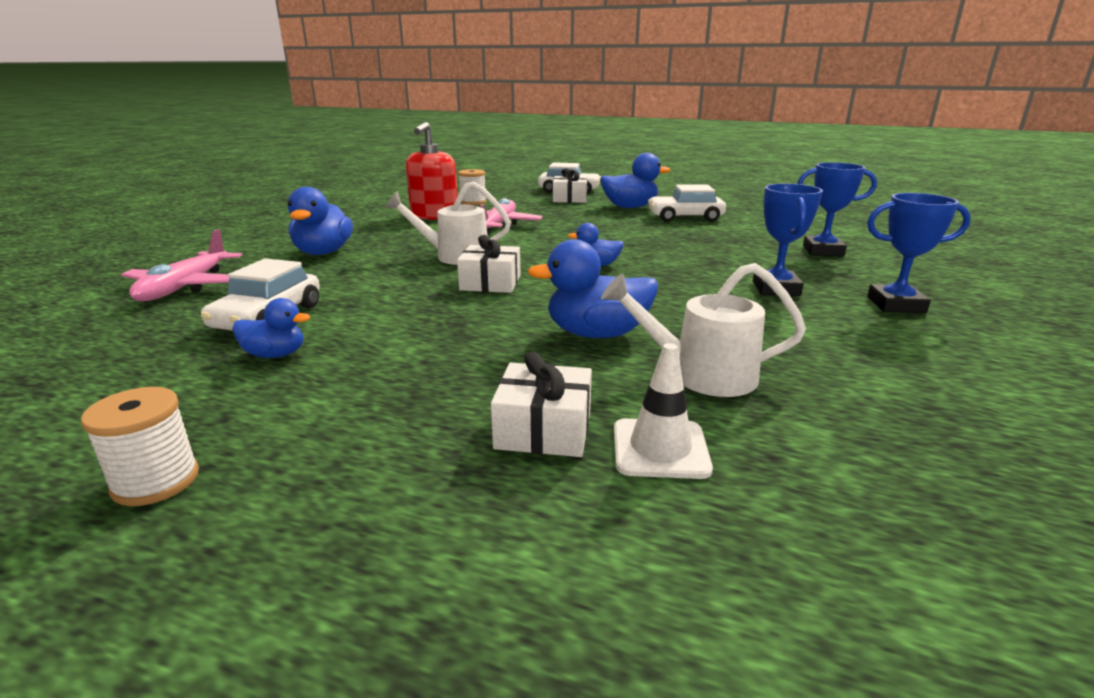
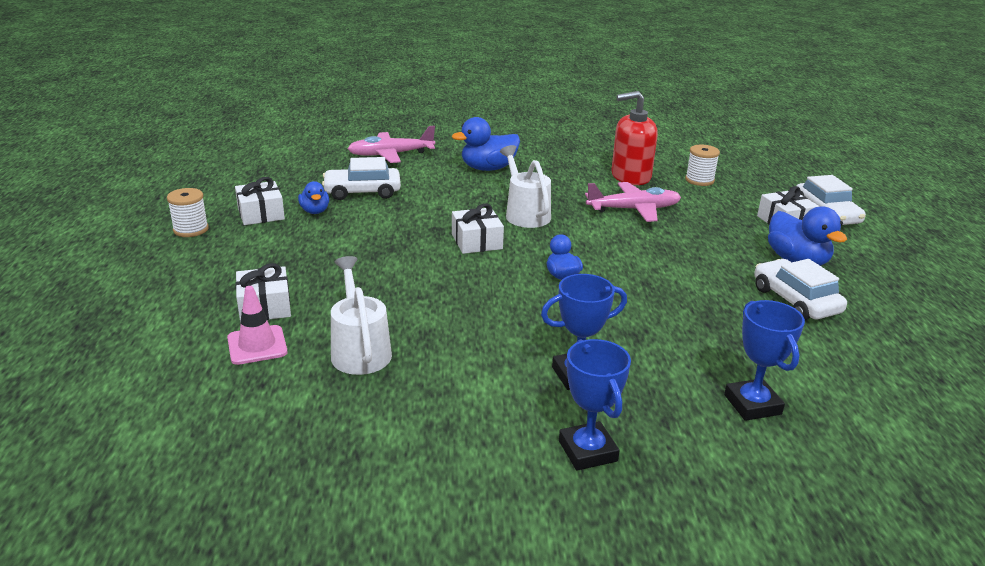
camera: 65 degrees right, 5 degrees up
(210, 398) = (261, 214): none -> white gift
(597, 334) = (406, 301): blue duck -> none
(660, 449) = (257, 345): white traffic cone -> pink traffic cone

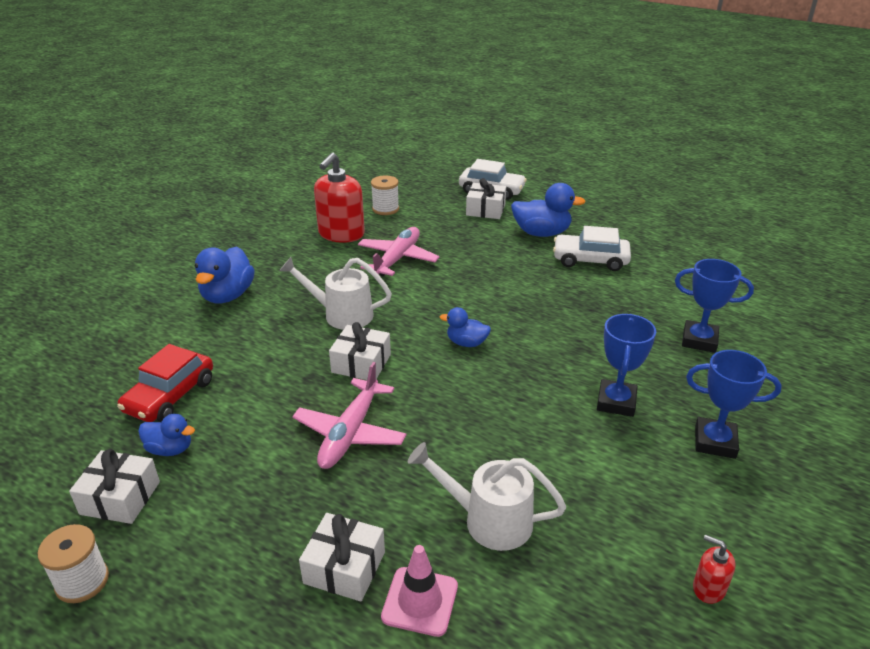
camera: 55 degrees left, 5 degrees up
(362, 192) = (170, 396): white car -> red car
(378, 487) = (708, 588): none -> red soap dispenser
(391, 154) = (109, 341): pink plane -> pink plane (350, 432)

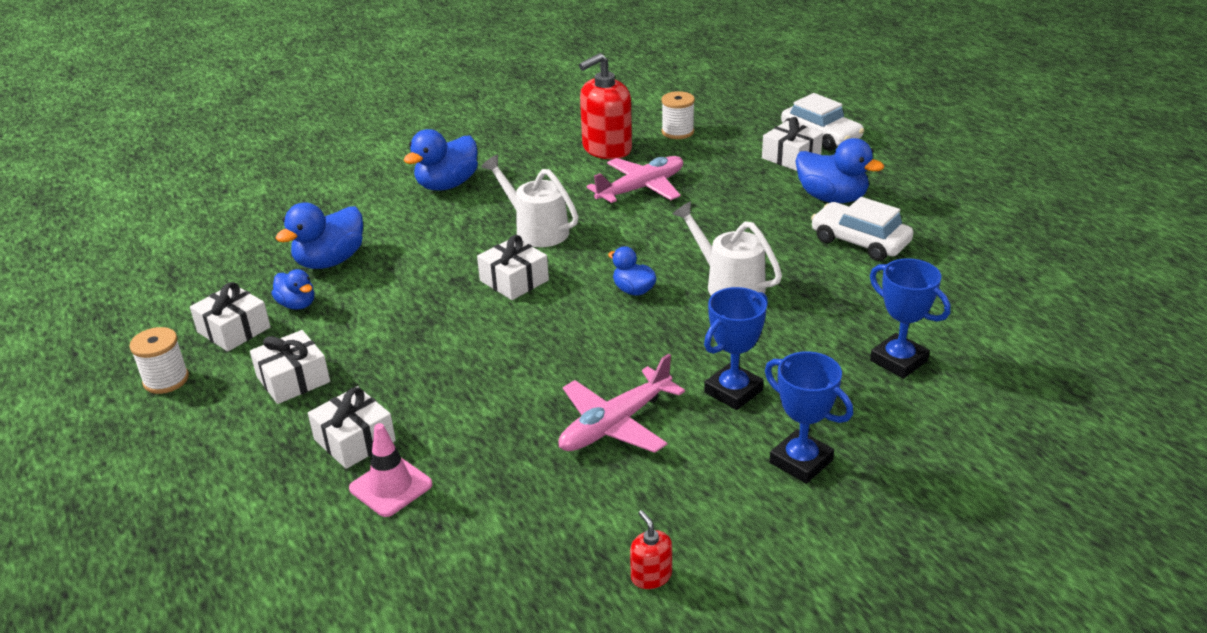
camera: 30 degrees right, 0 degrees up
(170, 396) = (330, 261): red car -> blue duck
(228, 528) = (293, 379): none -> white gift
(350, 432) = (451, 337): pink plane -> pink plane (616, 424)
(487, 520) = (504, 448): white watering can -> white watering can (728, 284)

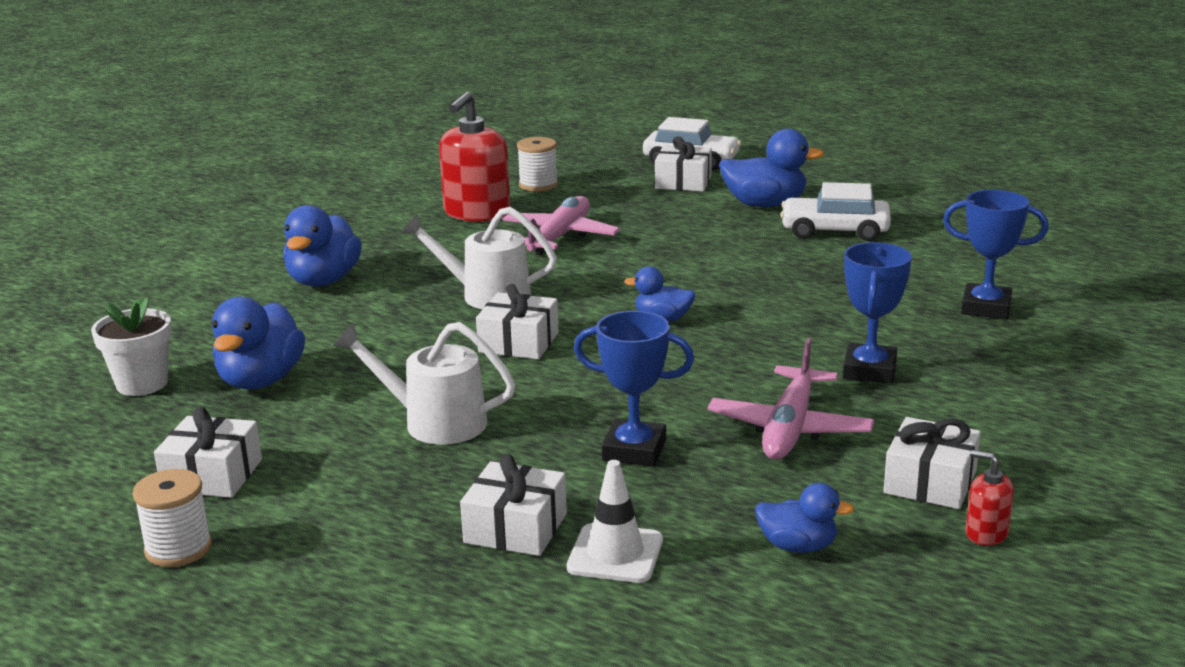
camera: 30 degrees left, 10 degrees down
(265, 241) = (142, 384): none -> white flower pot
(293, 379) = (360, 498): white gift -> white gift (930, 482)
(297, 304) = (270, 430): blue duck -> blue duck (798, 546)
(391, 486) = (615, 554): pink traffic cone -> white traffic cone
(728, 284) = (753, 291): white watering can -> white watering can (433, 422)
(801, 461) = (1002, 404): blue trophy -> blue trophy (634, 450)

